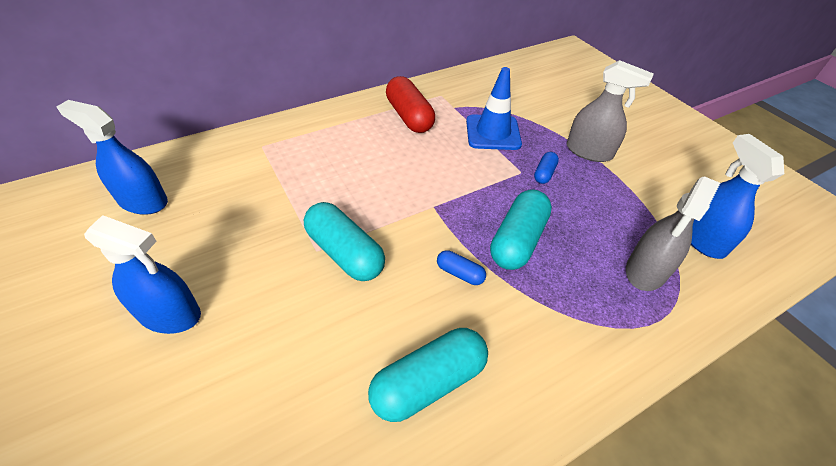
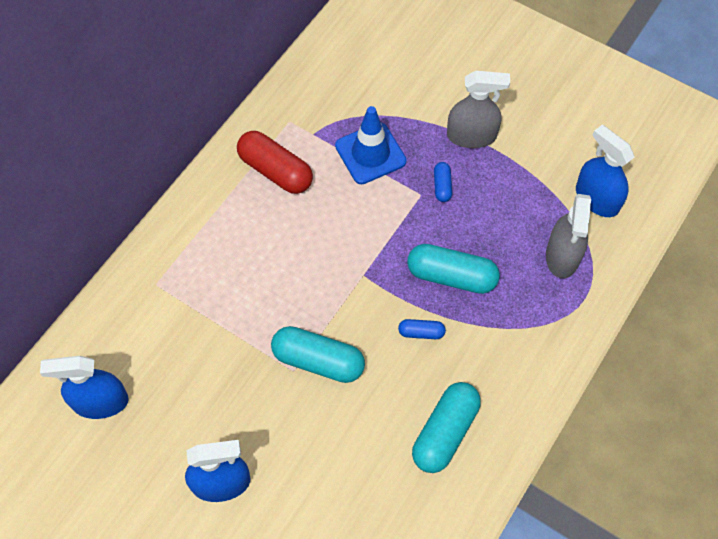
camera: 25 degrees left, 15 degrees up
(517, 240) = (451, 276): turquoise capsule -> turquoise capsule turned 75 degrees counterclockwise

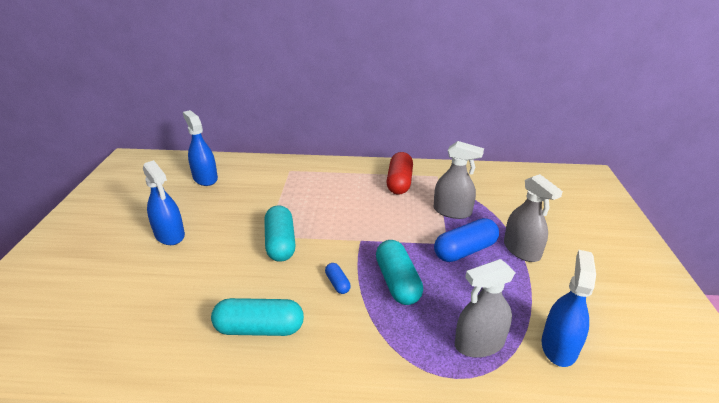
camera: 60 degrees right, 30 degrees down
(370, 153) = (452, 211): blue traffic cone -> grey spray bottle
(442, 186) = (465, 251): blue capsule -> blue capsule, size x2.02

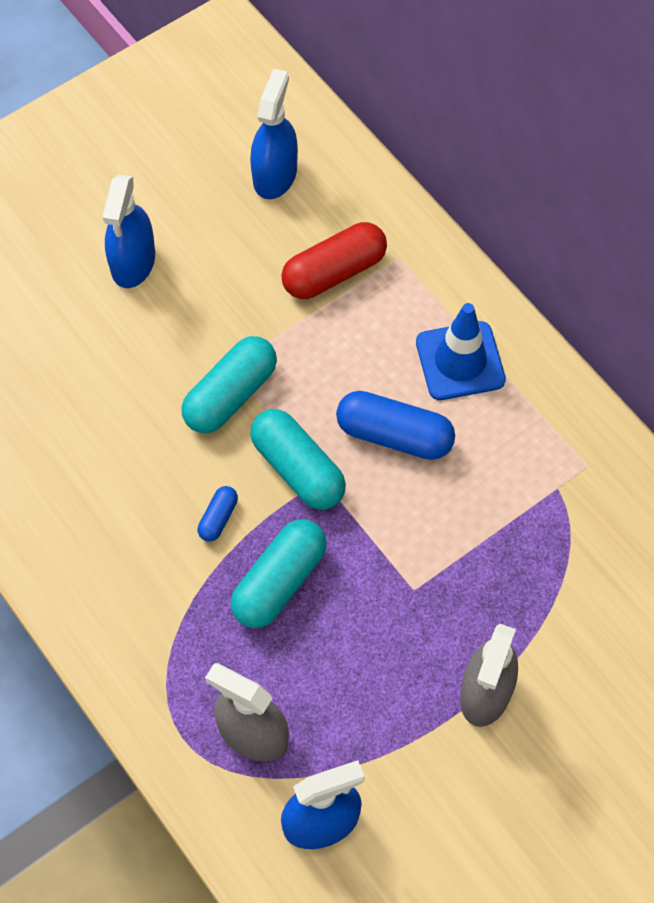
camera: 50 degrees right, 30 degrees up
(259, 329) = (84, 498): turquoise capsule -> turquoise capsule (298, 469)
(354, 179) = (460, 361): none -> blue traffic cone
(399, 182) = (513, 426): red capsule -> red capsule (334, 272)
(452, 211) = (501, 549): grey spray bottle -> none
(465, 251) = (417, 621): blue capsule -> blue capsule (394, 435)

